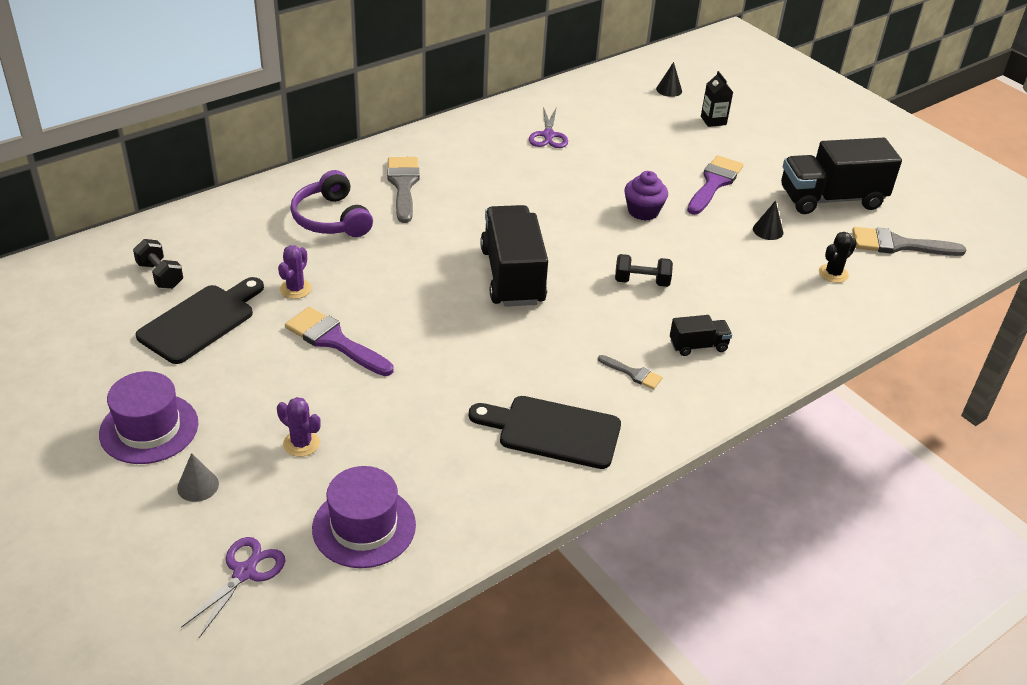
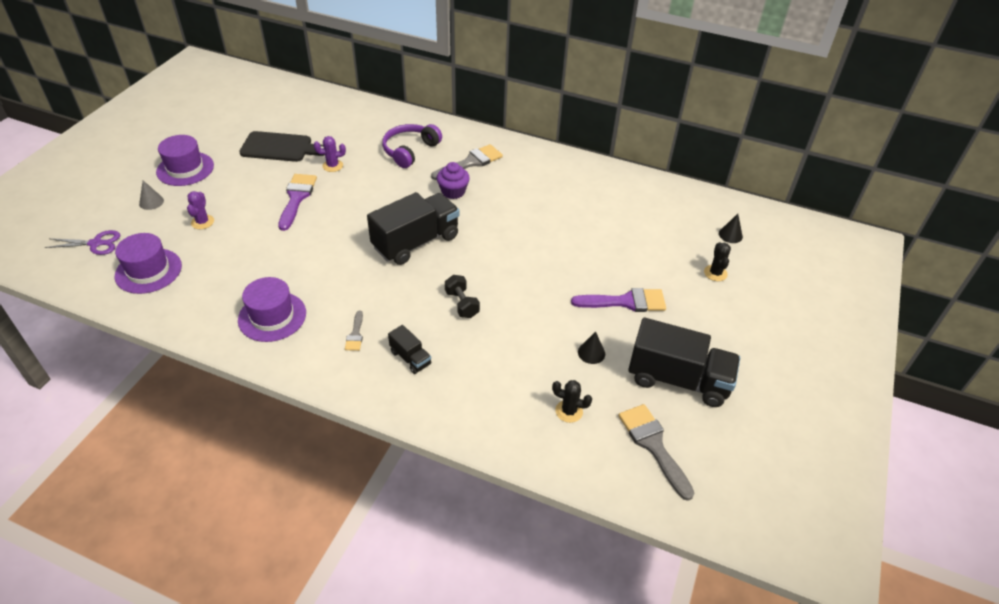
camera: 60 degrees right, 5 degrees up
(160, 275) = (308, 119): black dumbbell -> none
(548, 135) = (595, 199): purple scissors -> none
(553, 431) = (272, 316): black cutting board -> purple hat
(643, 211) = (548, 276): purple cupcake -> purple cupcake (453, 191)
(713, 120) = (715, 273): black carton -> black cactus
(831, 199) = (678, 379): black truck -> black truck turned 150 degrees clockwise

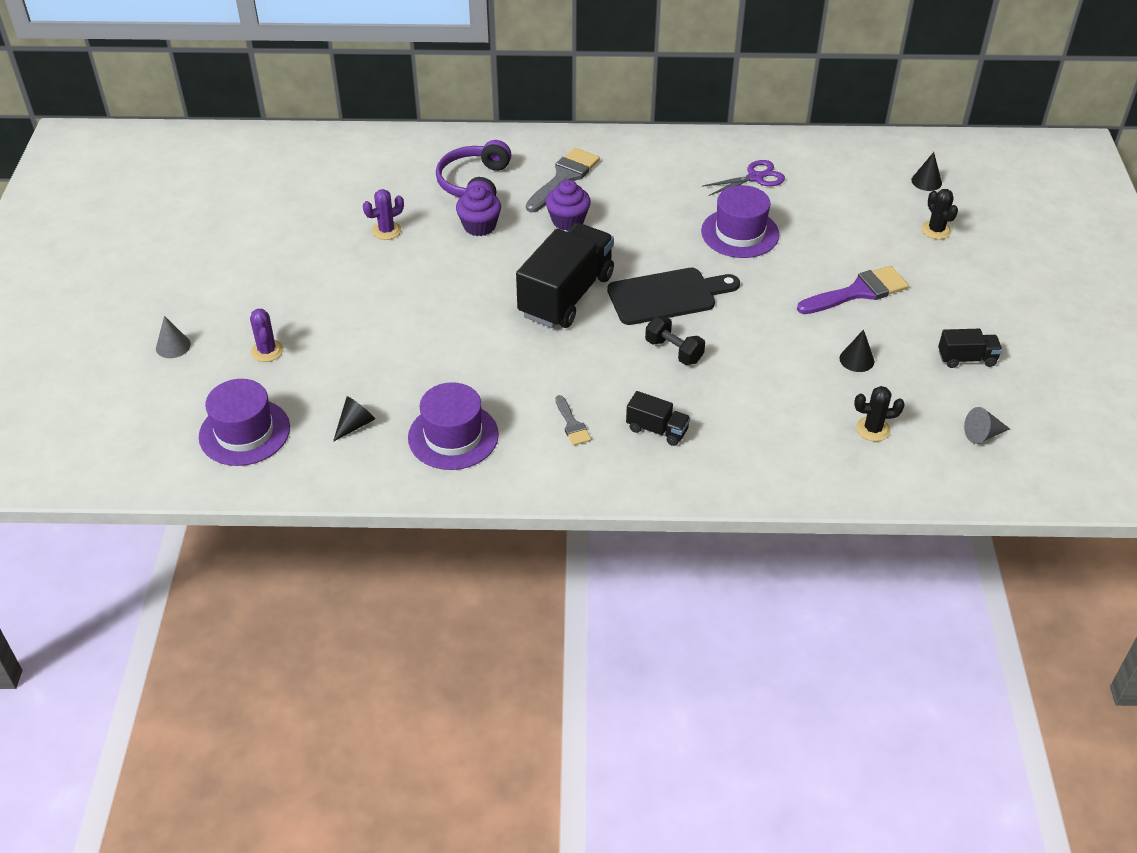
camera: 20 degrees left, 0 degrees up
(96, 243) = (141, 421): purple scissors -> purple scissors (755, 177)
(185, 169) = (184, 290): purple hat -> purple hat (740, 233)
(217, 288) = (355, 424): none -> black cone
(280, 147) = (295, 226): black cutting board -> black cutting board (667, 296)
(297, 198) = (370, 285): purple brush -> none
(393, 179) = (479, 226): none -> purple cupcake
(653, 445) = (982, 434): grey brush -> grey cone
(678, 379) = (966, 359): black truck -> black truck, size x0.47

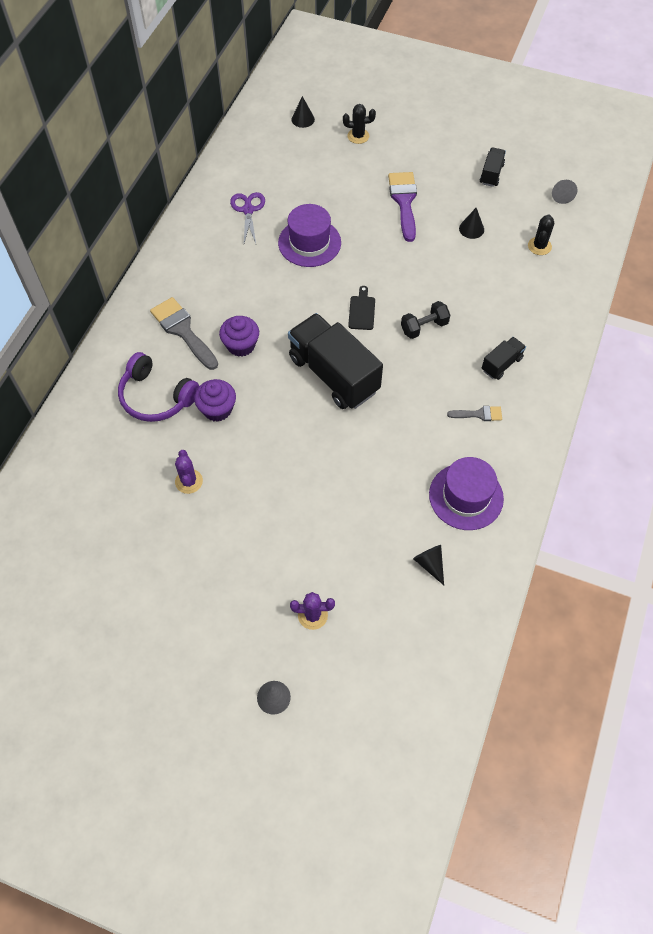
camera: 70 degrees left, 15 degrees up
(244, 432) = (410, 653): purple hat -> none
(667, 296) = (362, 311): black cutting board -> black cutting board, size x0.50

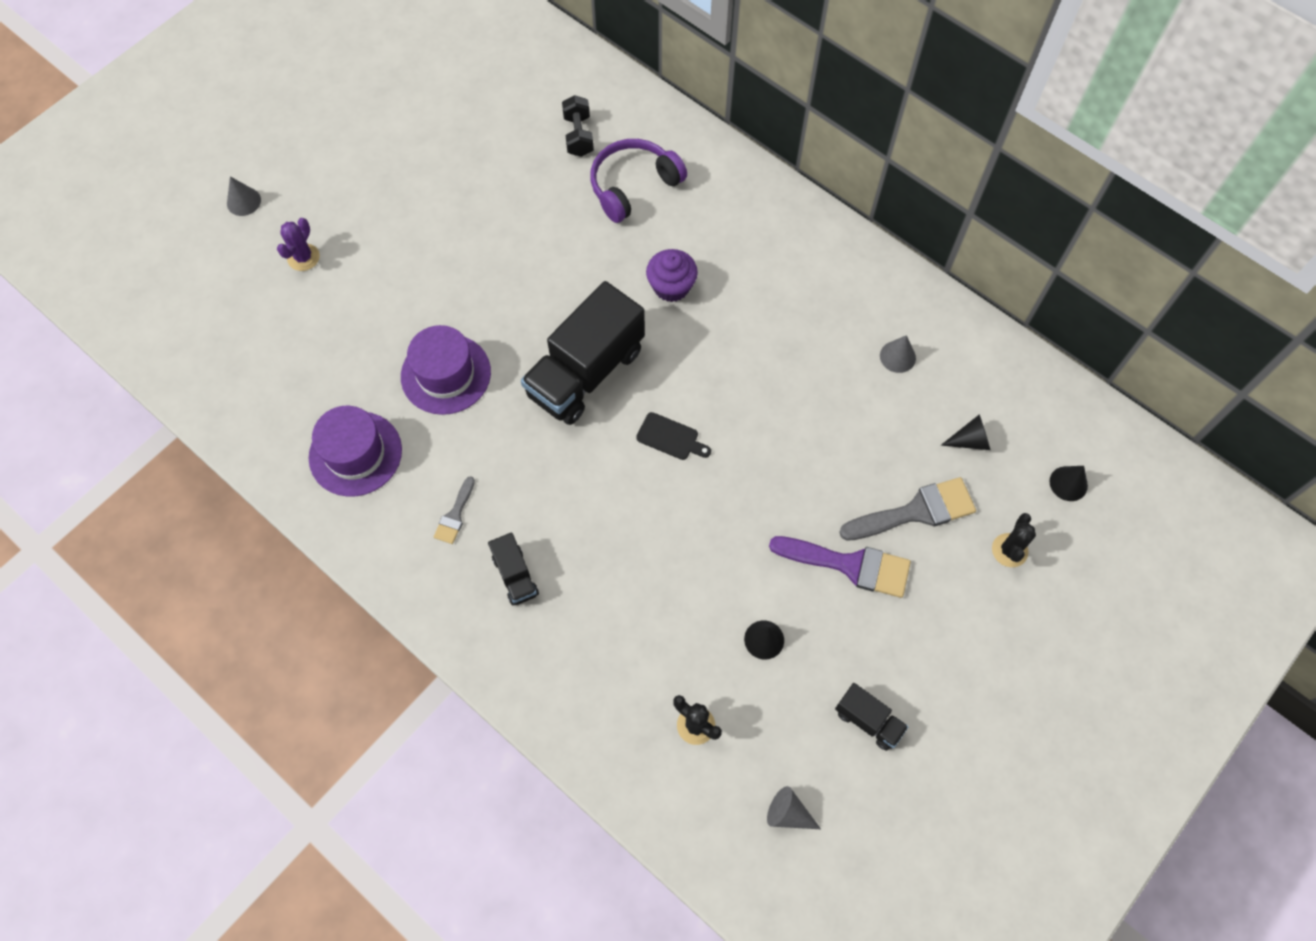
camera: 110 degrees right, 5 degrees up
(183, 331) = (718, 233): grey brush -> grey brush (916, 511)
(189, 481) = (510, 190): purple cactus -> none
(217, 409) = (590, 239): purple cupcake -> none
(248, 210) = (897, 356): purple scissors -> grey cone
(309, 243) = (811, 413): purple hat -> purple hat (446, 374)
(334, 374) = (585, 372): black truck -> black truck turned 150 degrees clockwise
(424, 327) = (614, 503): black dumbbell -> black dumbbell (578, 136)
(430, 564) = (297, 384): black cone -> black cone (970, 440)

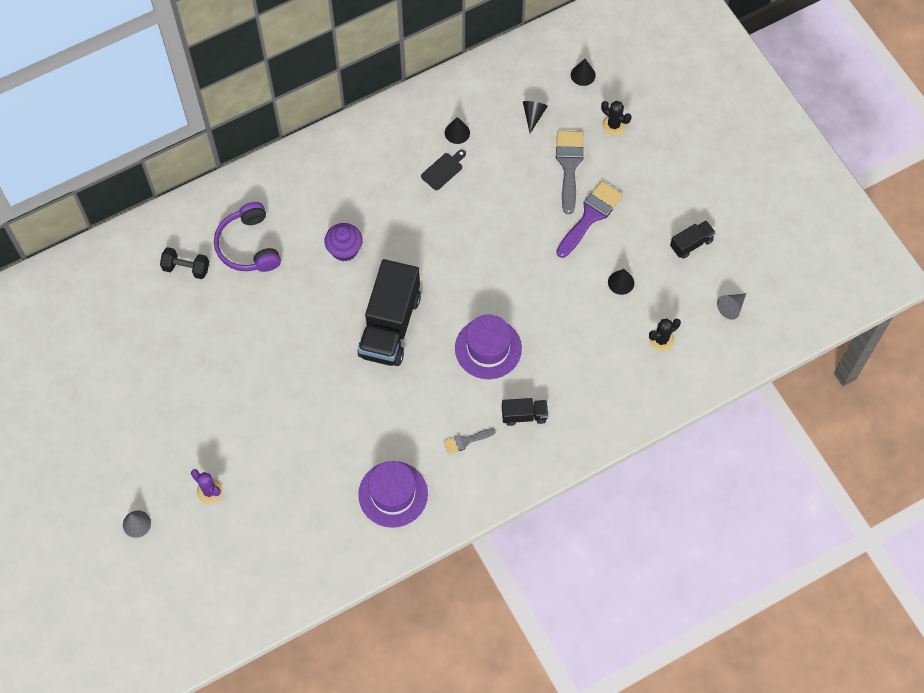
camera: 70 degrees left, 0 degrees up
(446, 374) = (353, 417): purple hat -> purple hat (488, 348)
(455, 515) = (466, 441): grey brush -> grey brush turned 120 degrees clockwise
(585, 372) = (390, 326): black truck -> black truck turned 45 degrees clockwise
(670, 437) = (461, 289): black cutting board -> black cutting board (443, 170)
(897, 356) = (457, 132): grey cone -> black cone

